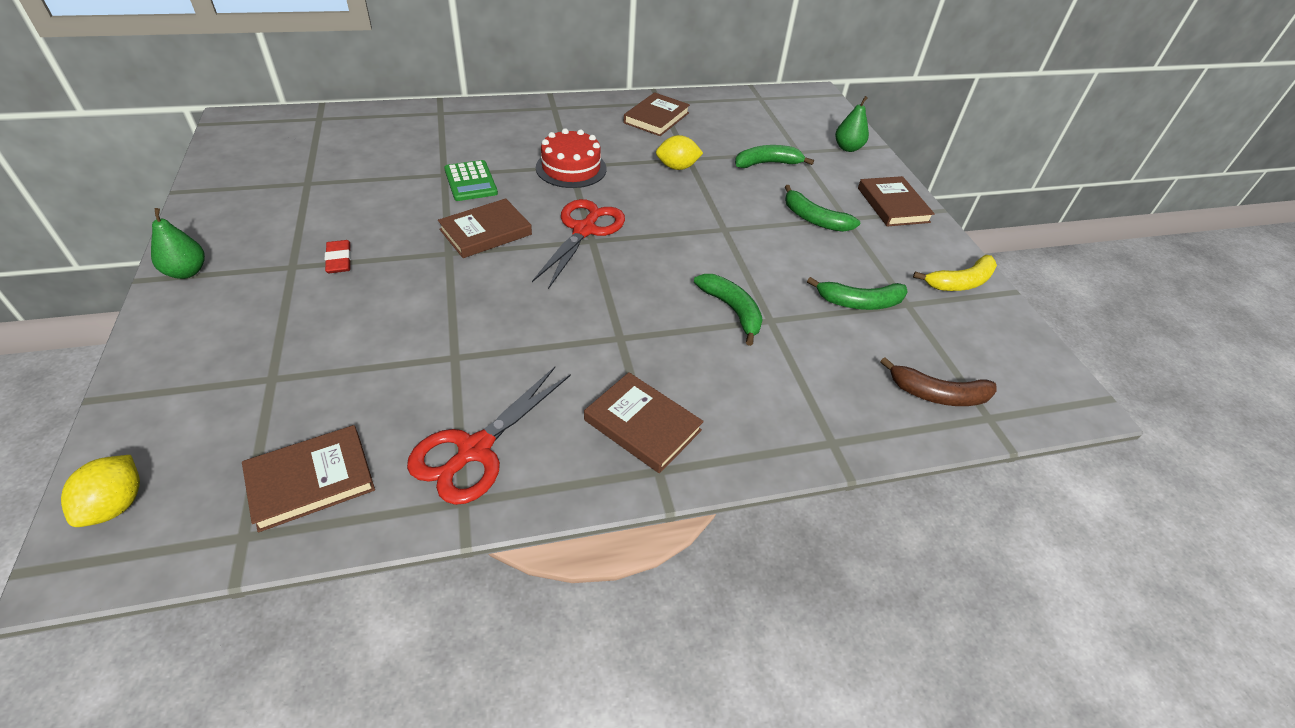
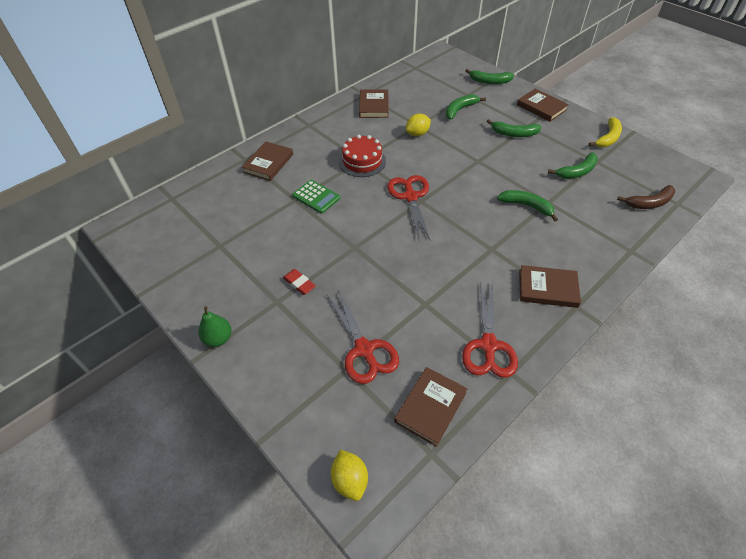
camera: 25 degrees left, 5 degrees up
(319, 368) = (364, 349): none -> red scissors
(486, 232) = (360, 224): brown book -> brown book (268, 163)
(847, 148) = (489, 81): green pear -> green banana

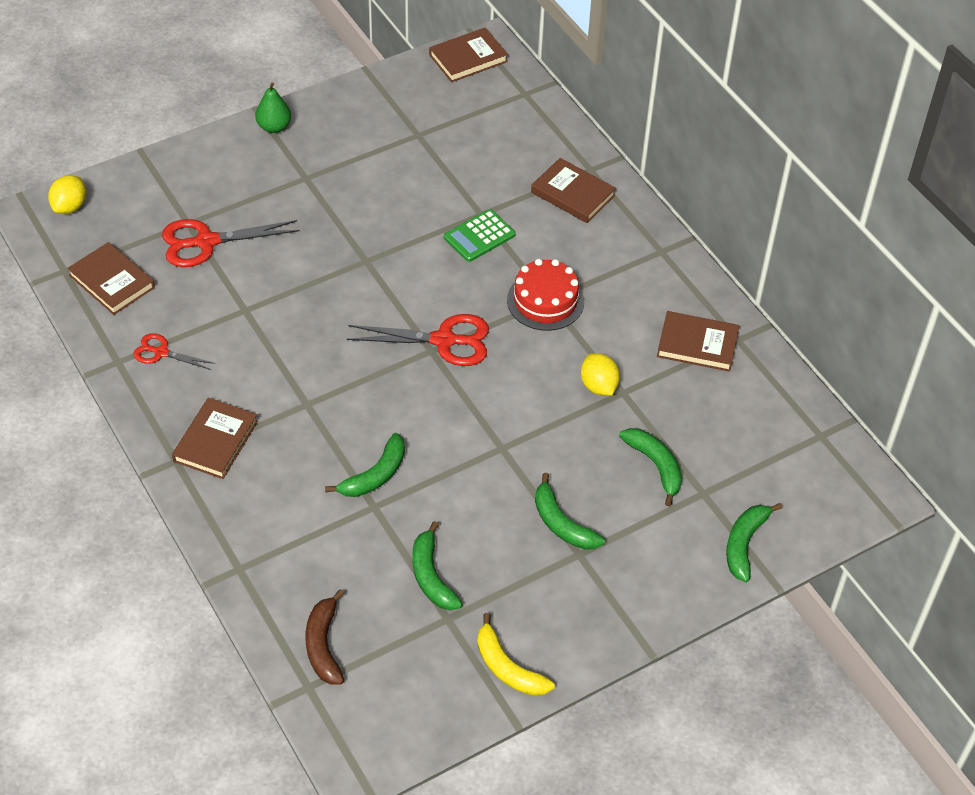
camera: 100 degrees right, 0 degrees up
(299, 283) = (325, 200): red eraser -> none
(350, 480) = (70, 206): yellow lemon -> yellow lemon turned 60 degrees counterclockwise
(488, 345) = (161, 352): red scissors -> red scissors, size x0.57
(513, 134) = (561, 523): green banana -> green banana turned 60 degrees counterclockwise
(541, 107) = (633, 598): brown book -> brown book (468, 58)

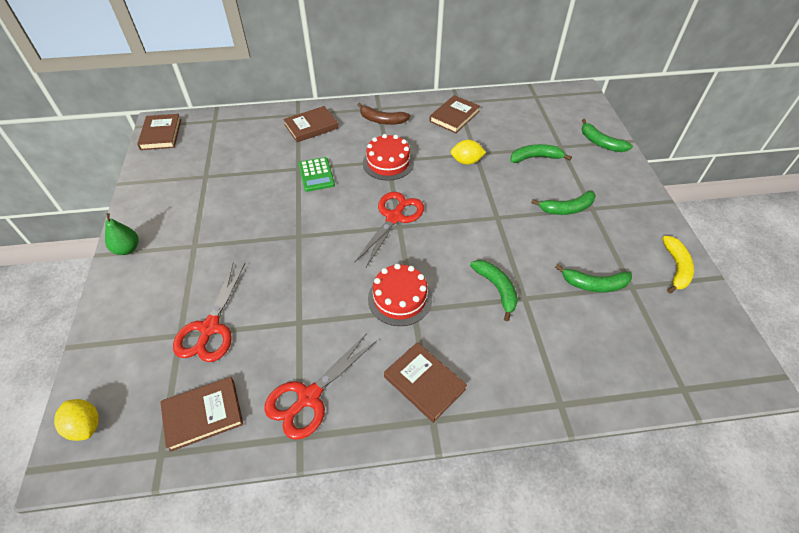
camera: 65 degrees left, 0 degrees up
(161, 352) = (309, 397): red scissors -> red scissors, size x1.74
(317, 386) = (400, 298): none -> red cake
(323, 645) = (645, 367): brown banana -> brown banana (382, 120)
(507, 667) = (676, 268): yellow banana -> yellow banana turned 60 degrees counterclockwise

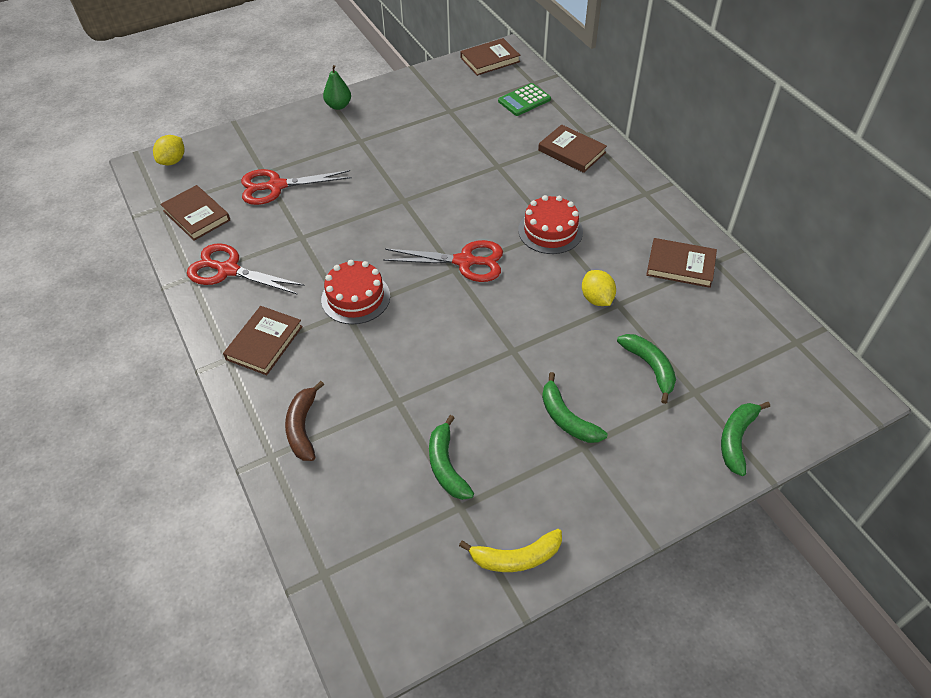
camera: 70 degrees right, 0 degrees up
(316, 175) = (496, 182): green calculator -> green calculator (524, 100)
(382, 120) = (623, 203): brown banana -> brown banana (303, 427)
(497, 289) = (400, 373): green banana -> none

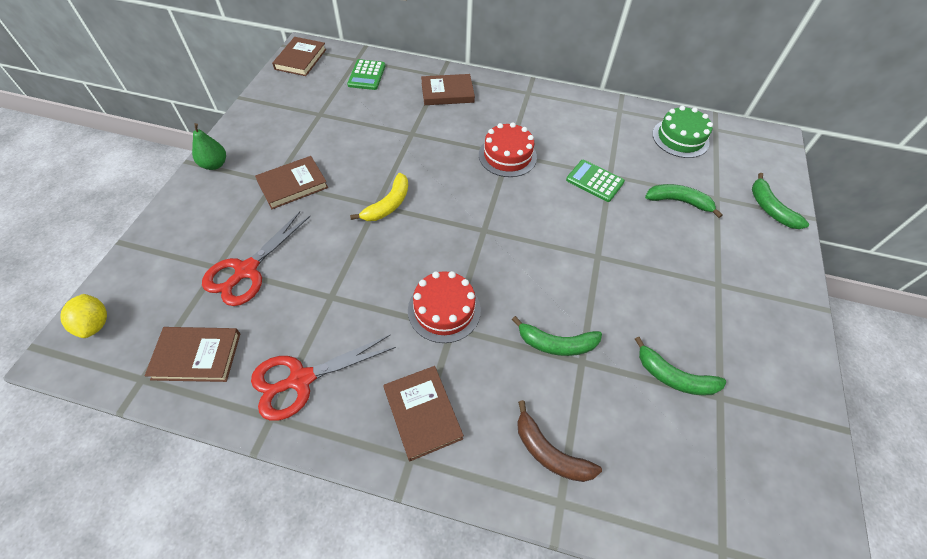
camera: 50 degrees left, 5 degrees up
(465, 261) = (483, 218): red scissors -> none
(515, 557) = (791, 396): yellow banana -> yellow banana (388, 205)
(566, 418) = (686, 274): green banana -> green banana (556, 344)
(597, 299) = (594, 181): yellow lemon -> green calculator
(680, 265) = (607, 125): brown book -> brown book (293, 185)
(741, 323) = (680, 138): none -> green cake

